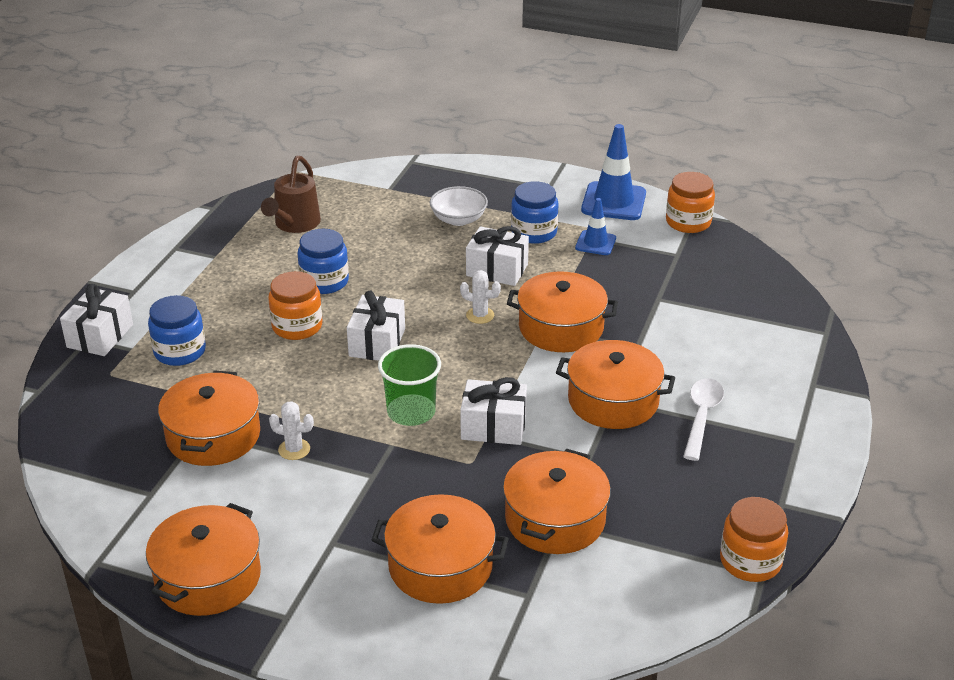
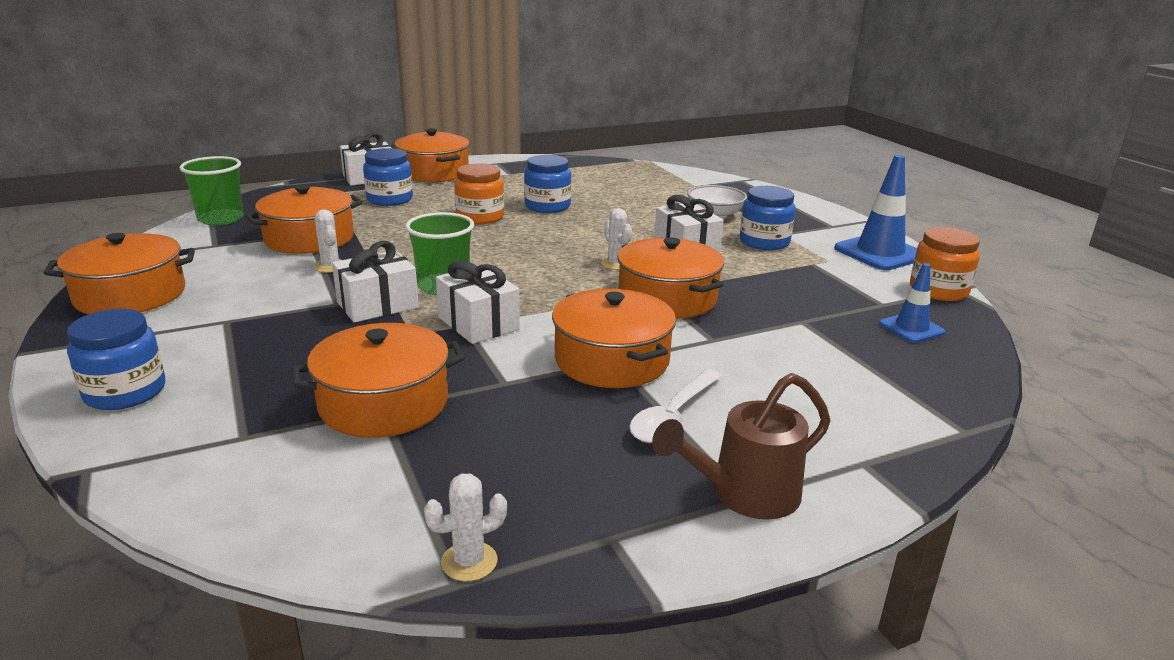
camera: 45 degrees right, 10 degrees down
(82, 467) = (220, 219): none -> green cup
(294, 224) = (591, 178): brown watering can -> brown watering can (744, 495)
(377, 342) = (509, 245): white gift -> white gift (377, 305)
(398, 630) = (125, 392): none -> blue jar
(440, 566) = (243, 376): orange pot -> orange pot (434, 172)
(595, 243) = (809, 267): blue traffic cone -> blue traffic cone (911, 328)
(701, 417) = (673, 416): white spoon -> white spoon turned 150 degrees clockwise
(750, 561) = (469, 561): orange jar -> white cactus

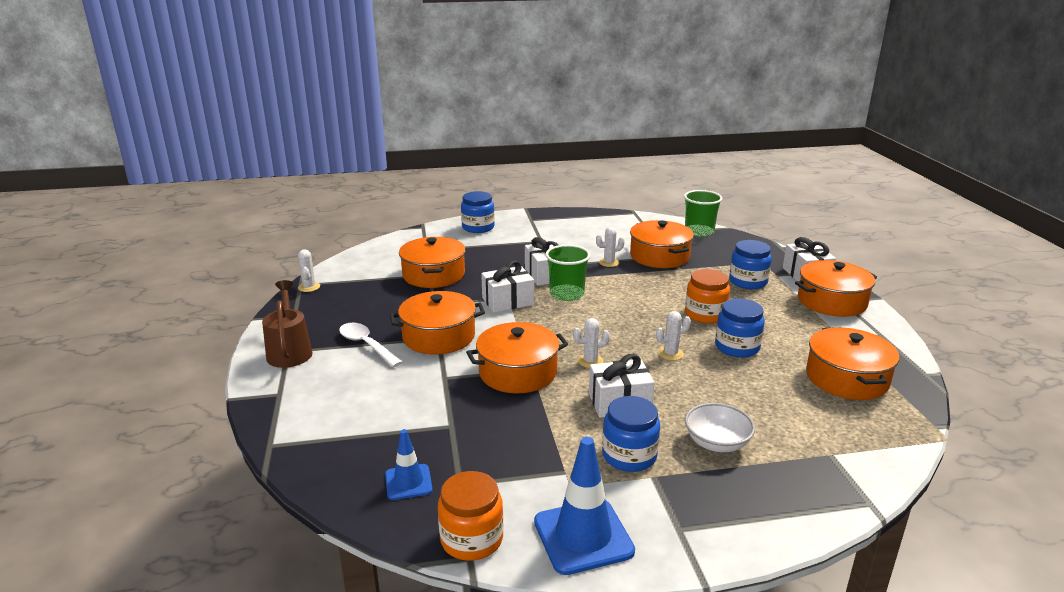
camera: 105 degrees right, 0 degrees up
(130, 295) = (581, 220): orange pot -> orange pot (846, 378)
(577, 230) = (670, 354): none -> white cactus

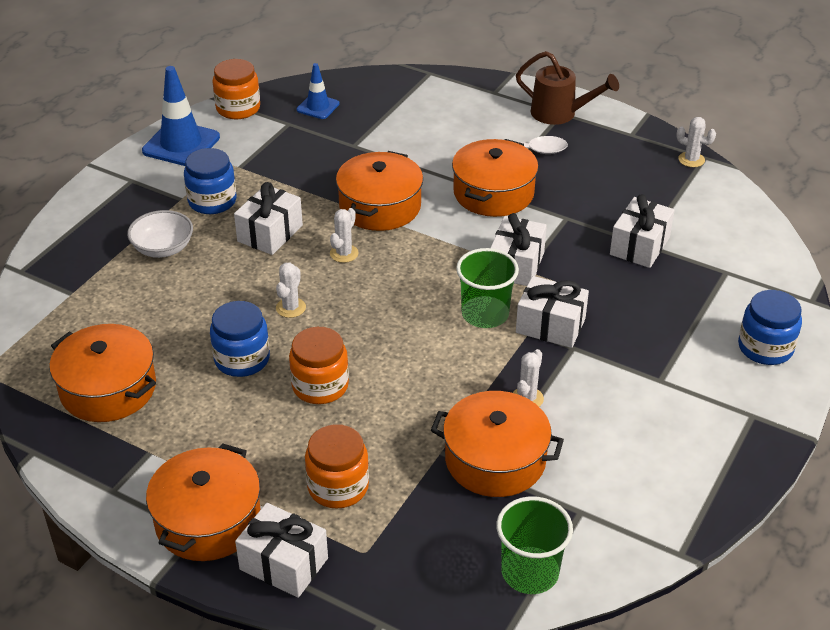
camera: 130 degrees right, 15 degrees up
(433, 275) = (639, 246): orange pot -> white gift
(748, 282) = (338, 486): blue jar -> orange jar

